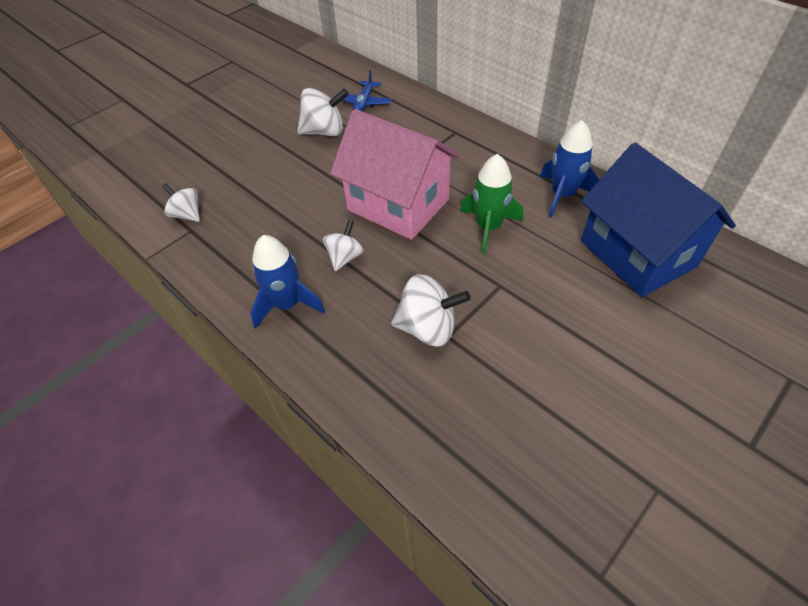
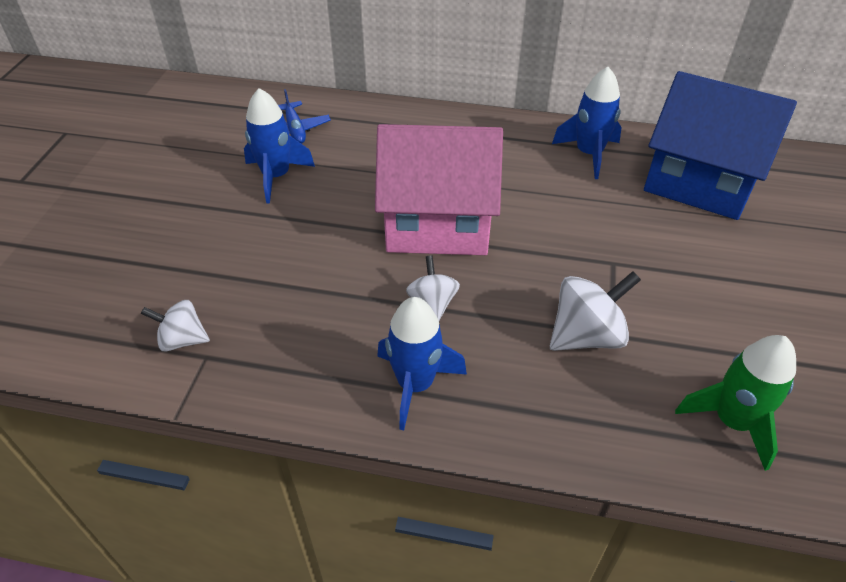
camera: 35 degrees left, 5 degrees down
(324, 132) = (276, 177): white spinning top -> blue rocket
(488, 227) = (550, 211): green rocket -> green rocket (732, 421)

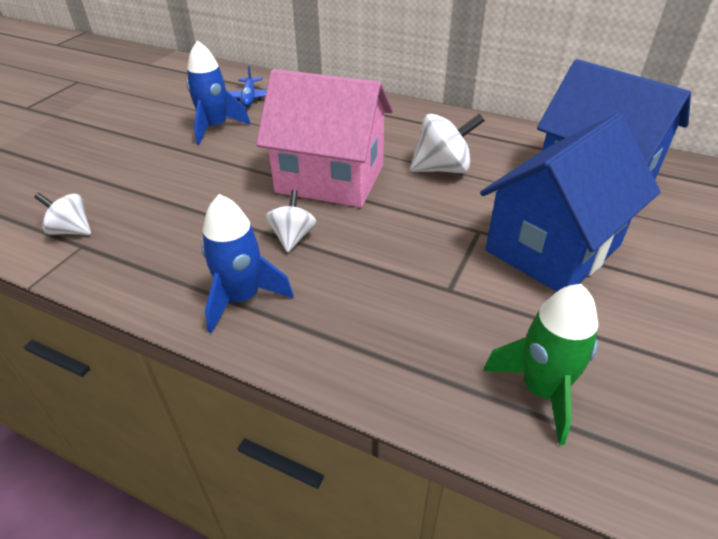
camera: 15 degrees right, 5 degrees down
(586, 336) = (423, 286): white spinning top -> white spinning top (442, 169)
(588, 154) = (495, 144): blue rocket -> none
(688, 270) = (553, 248): none -> blue house

